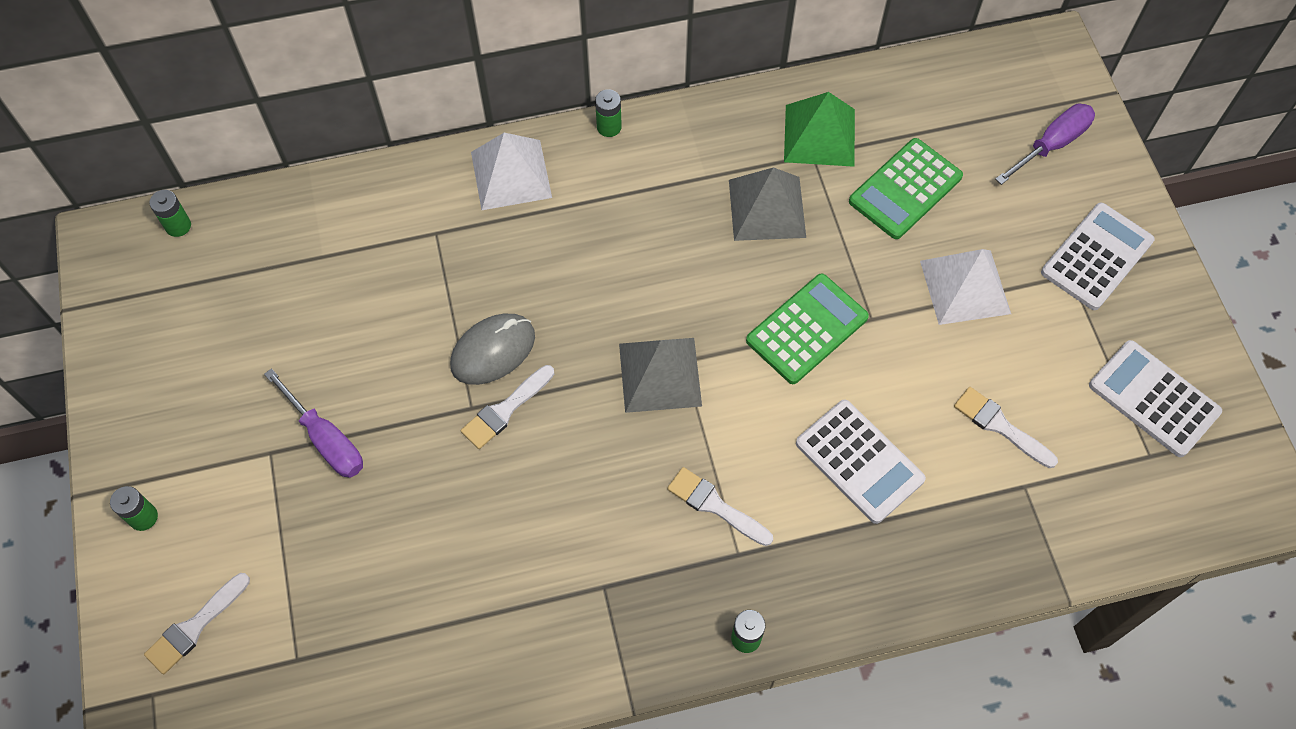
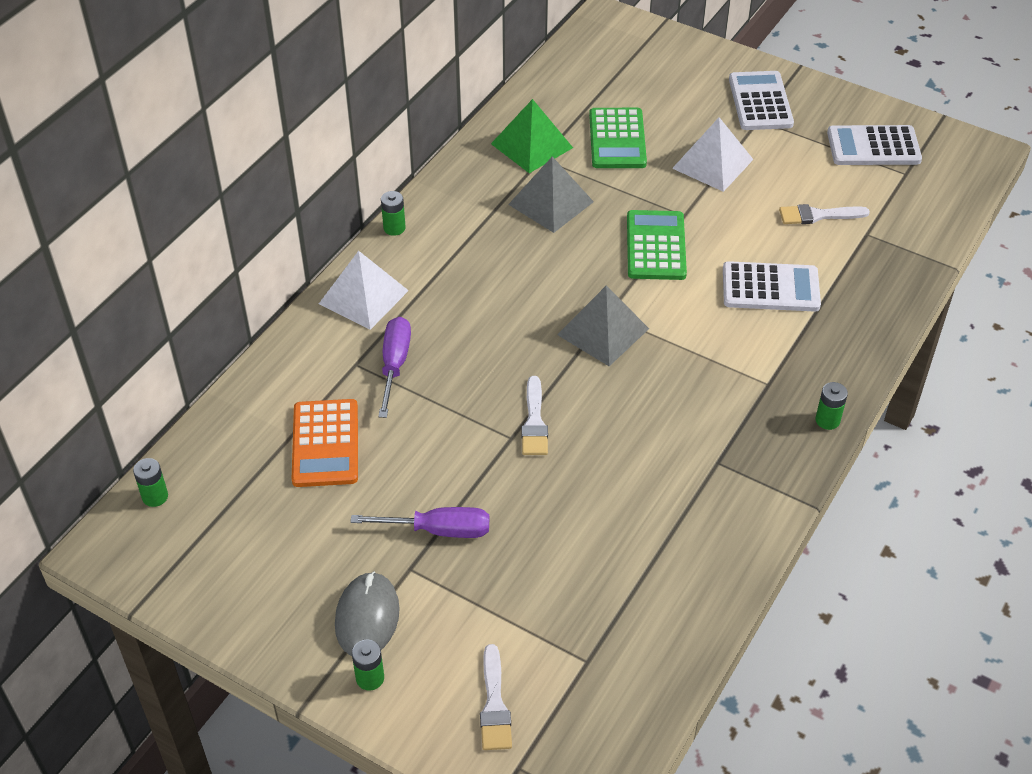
camera: 45 degrees left, 15 degrees down
(335, 286) = (325, 444): none -> orange calculator
(493, 351) = (483, 397): grey mouse -> grey mouse (367, 617)
(715, 505) = (724, 371): white brush -> none
(1052, 144) = (667, 64): purple screwdriver -> purple screwdriver (395, 364)

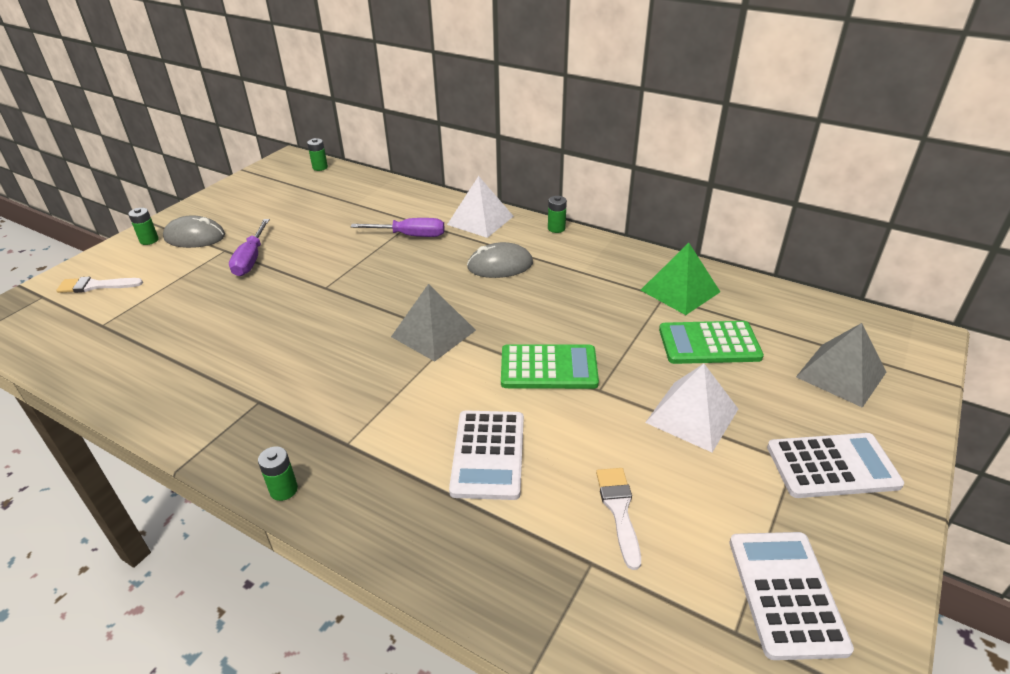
camera: 90 degrees right, 10 degrees down
(325, 444) = (343, 215): orange calculator -> none
(473, 279) = (500, 265): none -> grey mouse
(534, 422) = (338, 298): white brush -> none
(551, 203) = (601, 302): grey pyramid -> grey pyramid (841, 374)

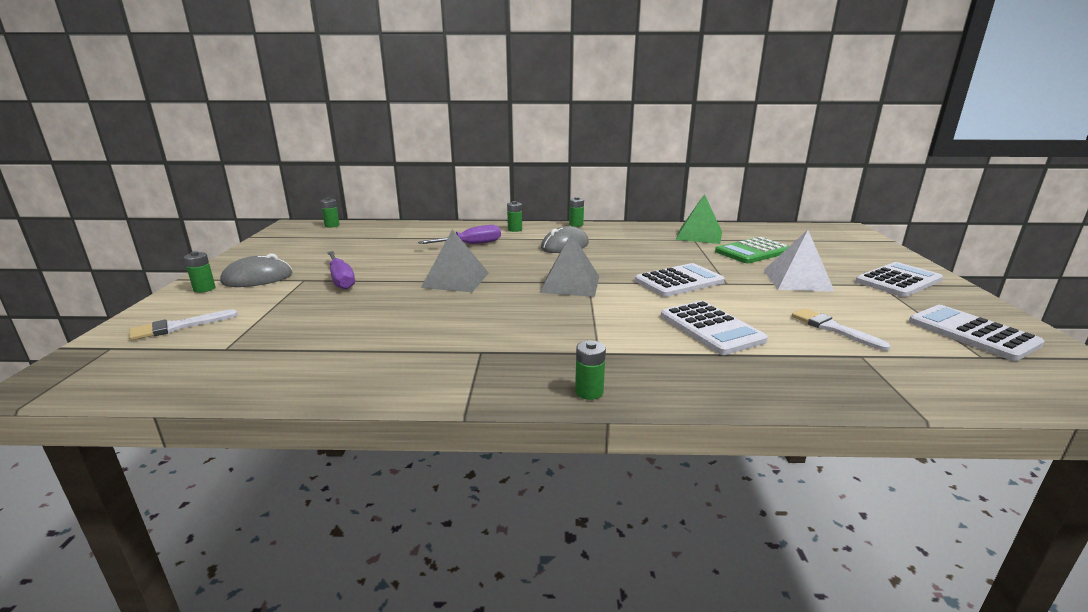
camera: 30 degrees left, 15 degrees down
(480, 220) = (515, 229): white pyramid -> green battery
(548, 368) = (679, 281): green calculator -> white calculator
(841, 374) = (838, 248): grey pyramid -> grey pyramid (456, 280)

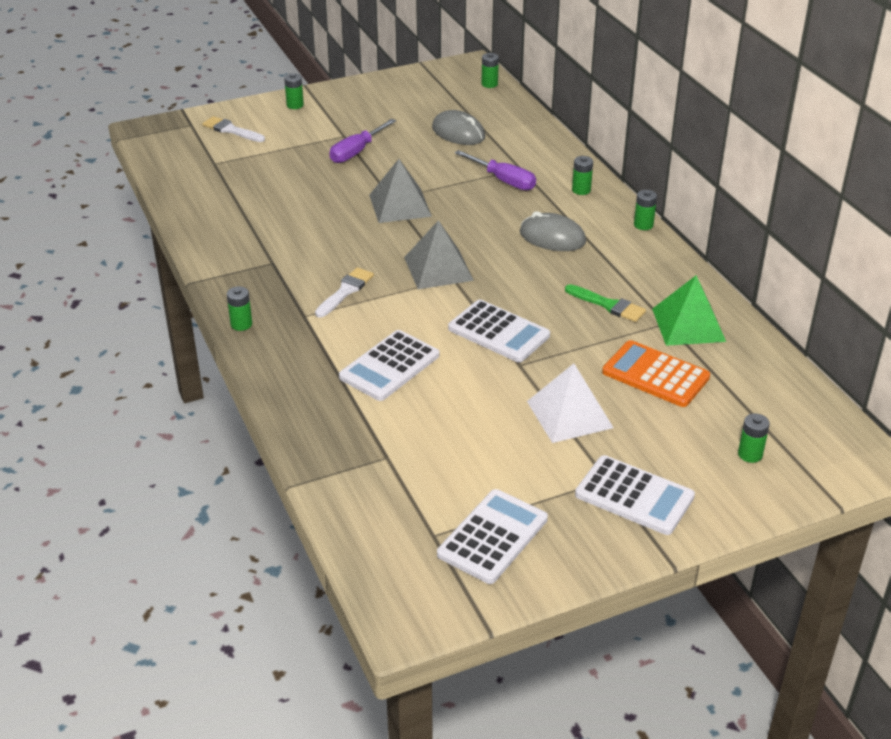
camera: 65 degrees right, 15 degrees up
(257, 278) = (330, 115): grey mouse -> grey mouse (458, 133)
(663, 248) = (608, 305): none -> green brush
(753, 251) = (655, 375): green calculator -> orange calculator
(833, 328) = (439, 440): white brush -> white brush (345, 291)
(845, 247) = (750, 454): none -> green battery

